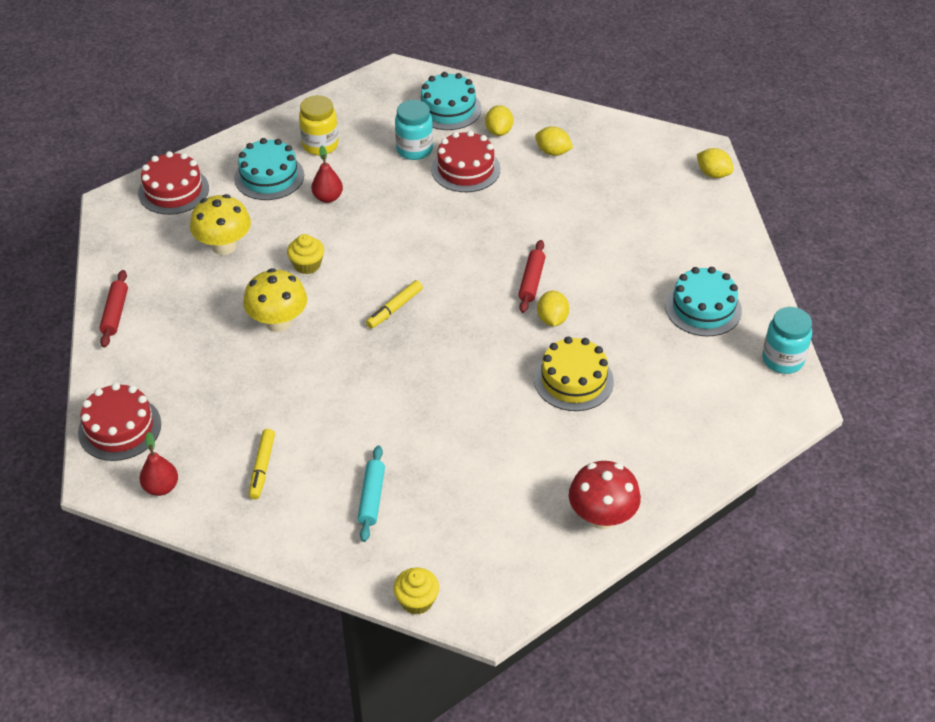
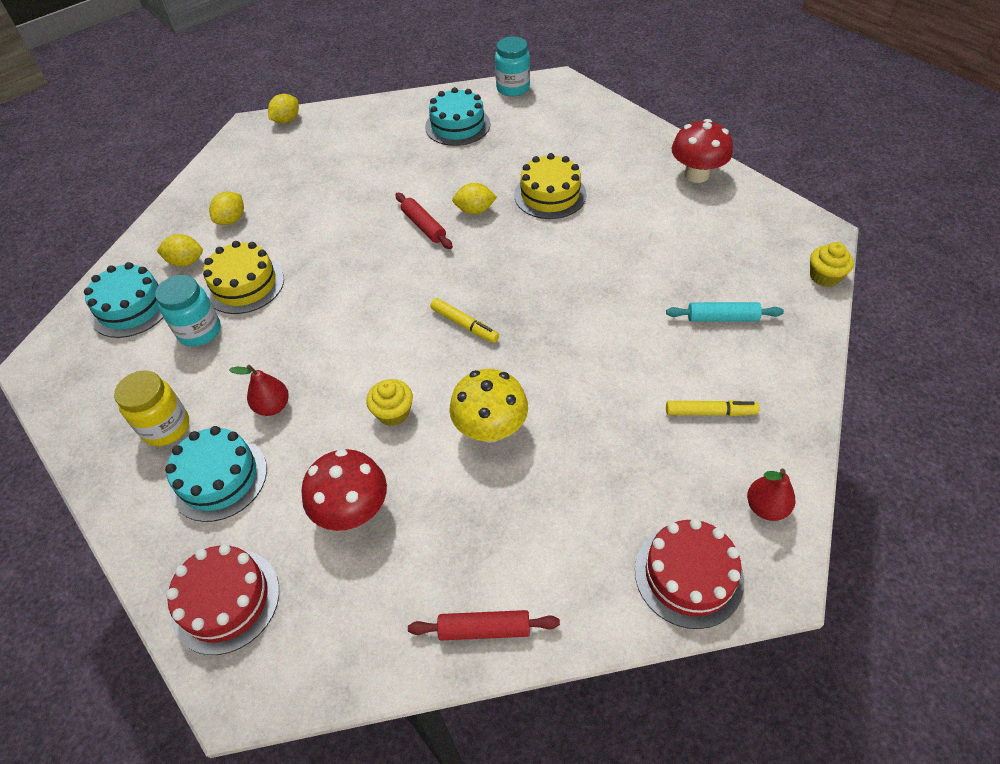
camera: 90 degrees left, 5 degrees up
(224, 246) = (353, 510): yellow mushroom -> red mushroom
(465, 169) = (244, 284): red cake -> yellow cake
(531, 281) = (424, 226): red rolling pin -> red rolling pin turned 45 degrees clockwise

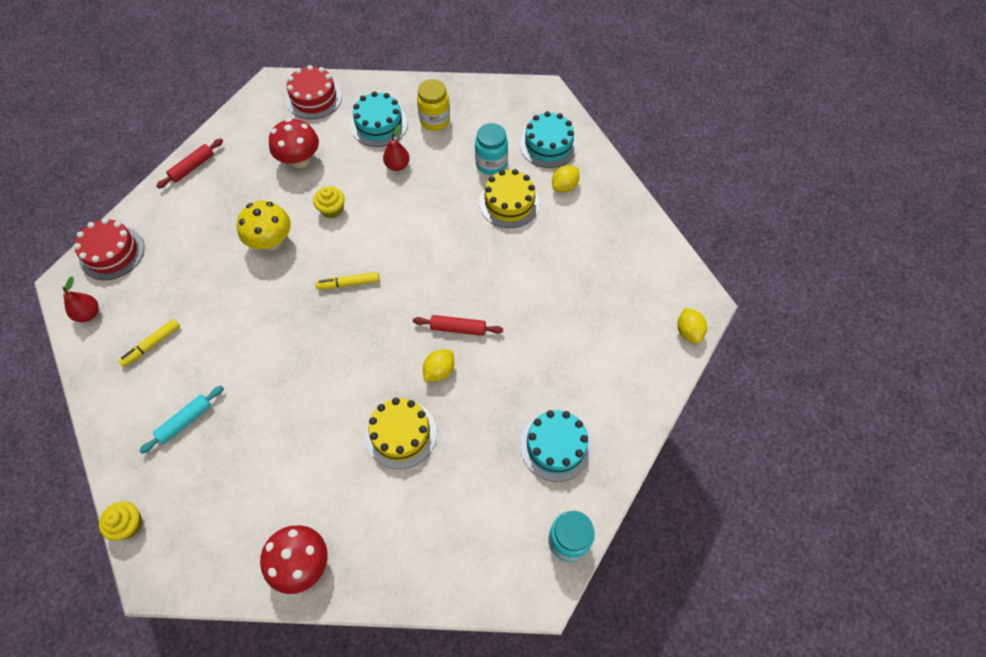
camera: 130 degrees right, 10 degrees up
(231, 220) = (585, 229): yellow lemon -> none

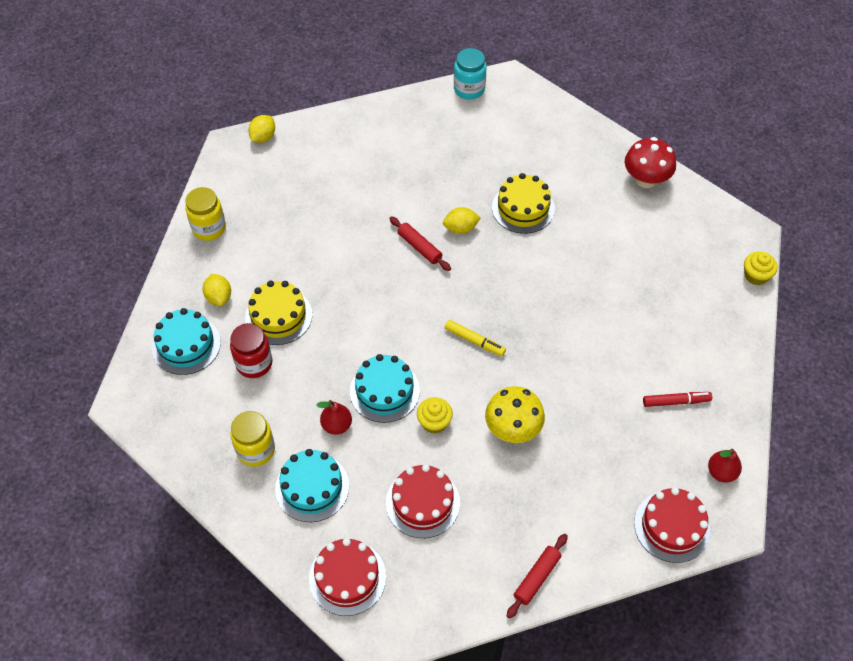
camera: 140 degrees left, 5 degrees down
(152, 345) = (676, 401): yellow marker -> red marker
(185, 421) = (678, 319): turquoise rolling pin -> none
(192, 167) = (536, 578): red rolling pin -> red rolling pin turned 45 degrees counterclockwise
(300, 160) = (422, 503): red mushroom -> red cake
(491, 164) = (254, 363): turquoise jar -> red jar
(556, 446) = (426, 136): turquoise cake -> turquoise cake (384, 391)
(564, 186) = (219, 297): yellow lemon -> yellow lemon turned 75 degrees clockwise
(632, 226) = (209, 228): none -> yellow jar

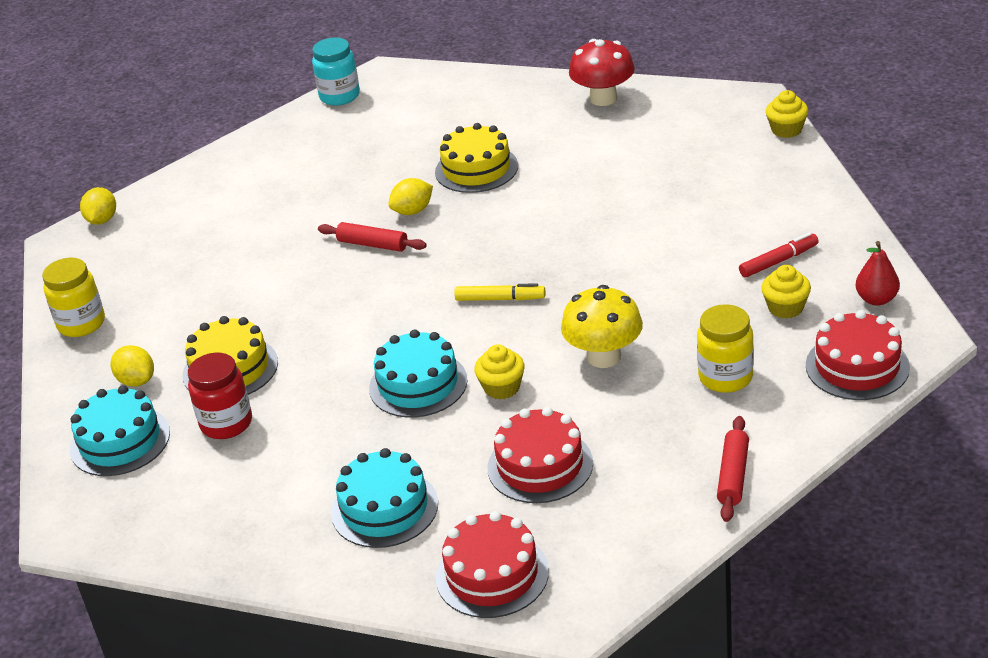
camera: 20 degrees left, 20 degrees down
(256, 450) = (283, 503): yellow jar -> yellow jar (725, 377)
(336, 425) = (377, 438): red pear -> none
(655, 447) = (785, 308): none -> yellow cupcake

